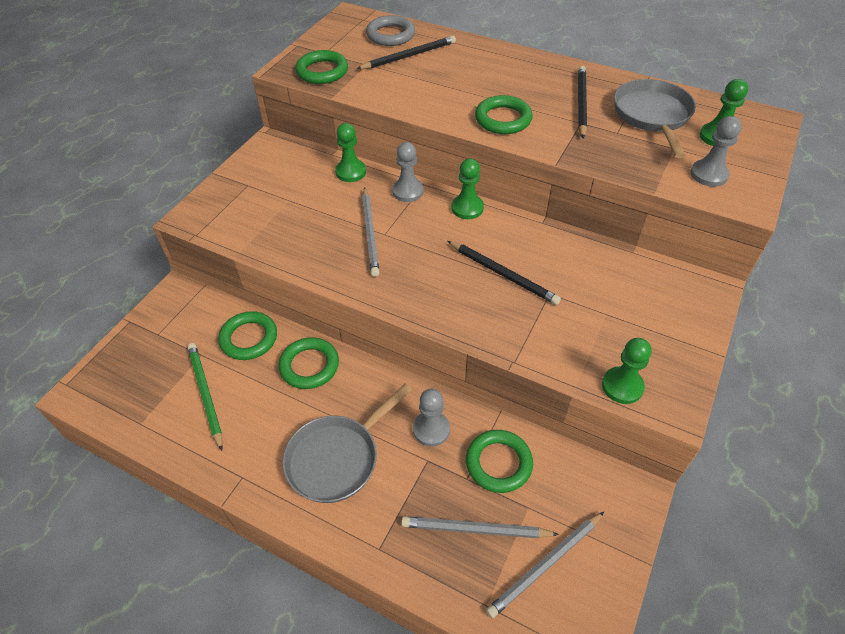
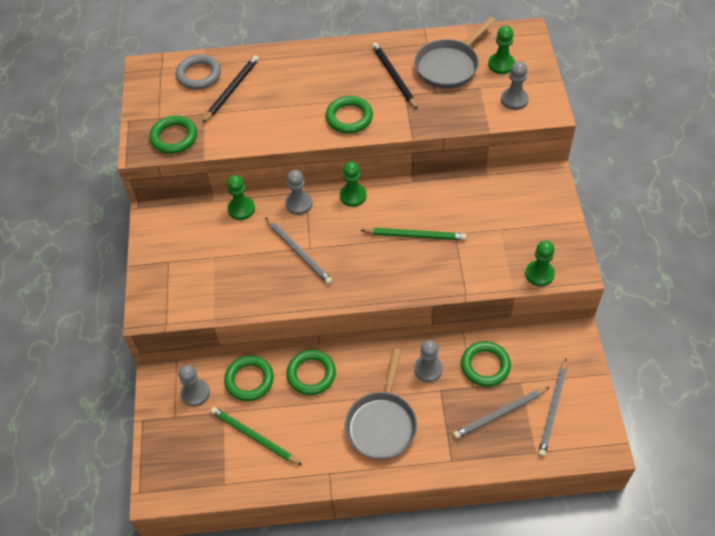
camera: 30 degrees left, 5 degrees up
(193, 323) = (195, 393): none -> grey pawn
(503, 274) = (415, 235): black pencil -> green pencil
(652, 116) = (449, 66): grey pan -> grey pan turned 105 degrees counterclockwise

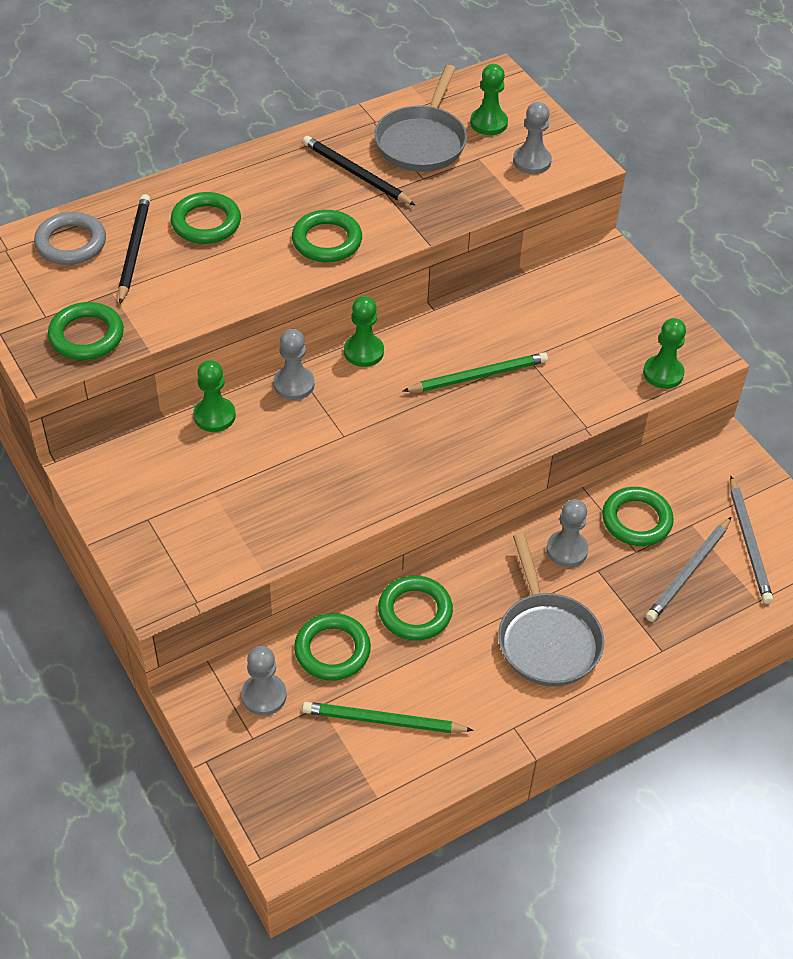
camera: 30 degrees left, 5 degrees down
(283, 84) = (206, 223): none -> green ring
(299, 252) = (332, 446): grey pencil -> none

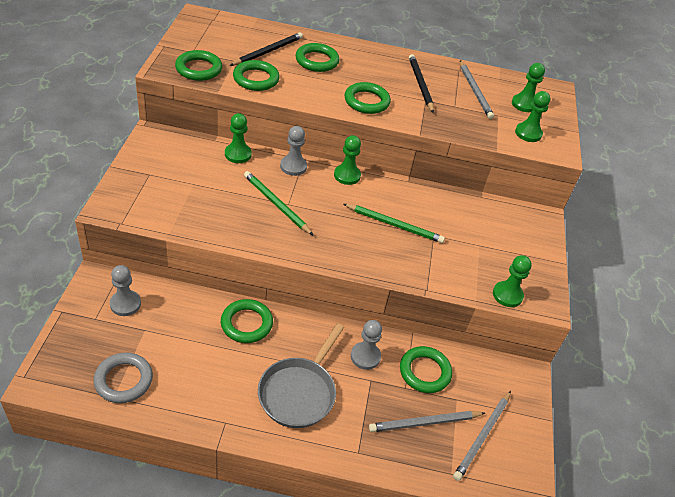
camera: 35 degrees right, 5 degrees down
(71, 243) = (244, 33): grey ring -> grey ring (123, 380)
(332, 650) = (183, 309): green ring -> green ring (256, 79)
(383, 721) = (164, 362): green pencil -> green pencil (276, 204)
(422, 141) = (475, 91): grey pan -> grey pencil
(532, 161) = (528, 133): grey pawn -> green pawn

